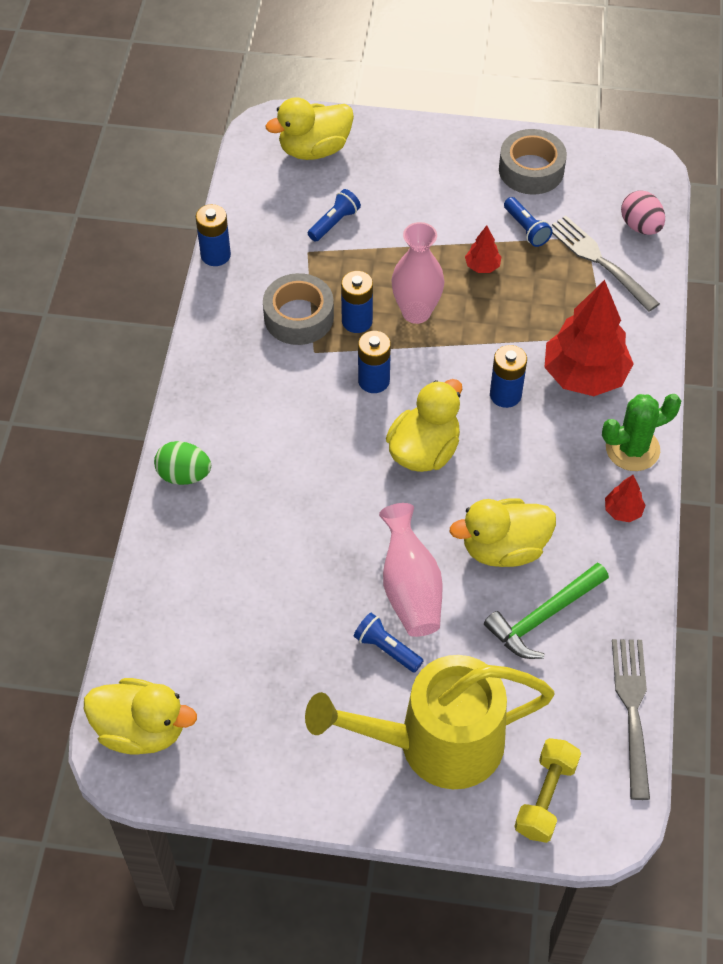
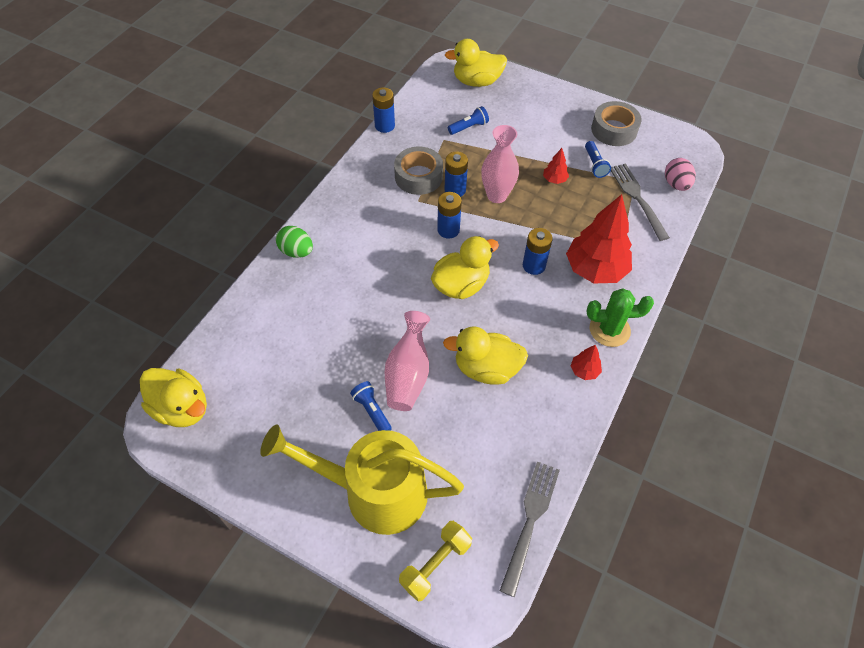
camera: 20 degrees right, 0 degrees up
(544, 616) = (494, 427): green hammer -> none

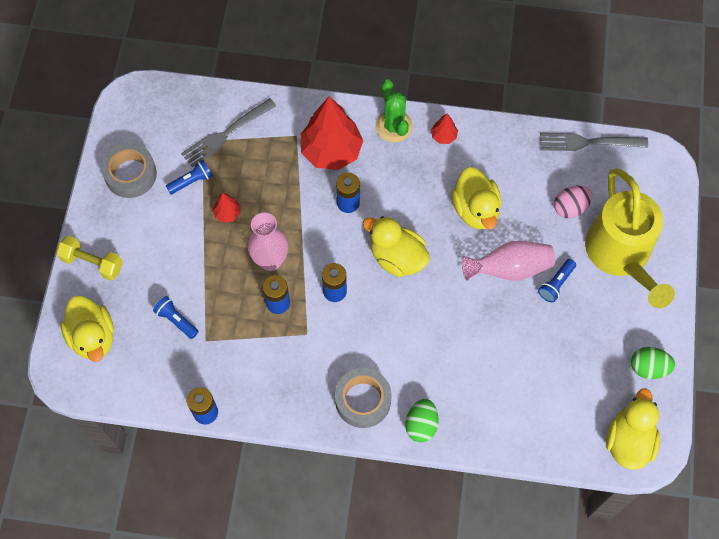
camera: 110 degrees left, 10 degrees up
(239, 461) = (648, 368): none -> green egg
(418, 176) = (272, 346): grey tape -> grey tape (363, 400)
(435, 564) = (650, 194): yellow dumbbell -> yellow dumbbell (92, 263)
(676, 184) = (194, 104): pink egg -> pink egg (570, 208)

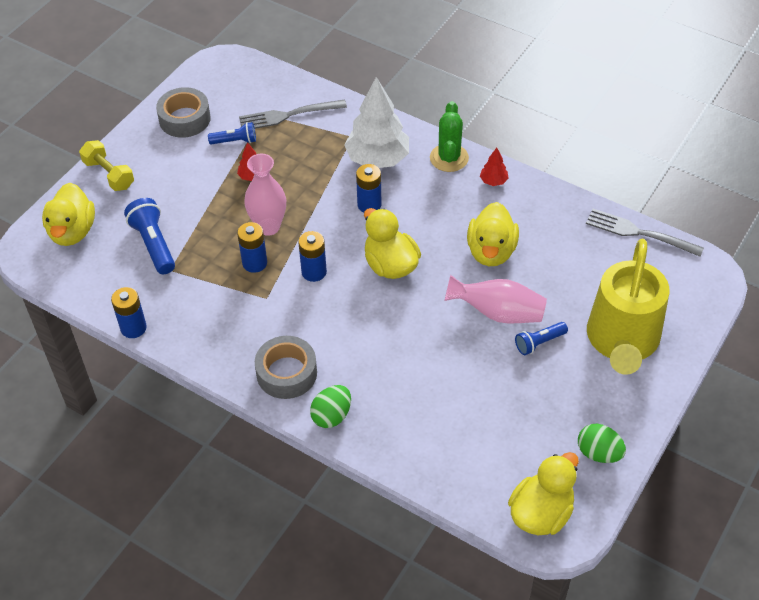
camera: 25 degrees right, 15 degrees down
(176, 320) = (153, 244): blue flashlight -> blue flashlight, size x1.60
(331, 151) = (378, 159): red tree -> white tree
(570, 208) = (590, 282): pink egg -> none

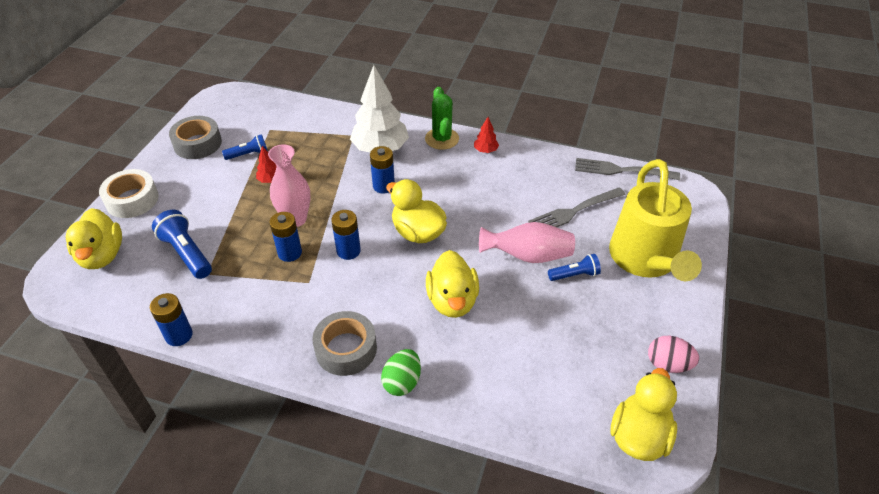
camera: 15 degrees left, 5 degrees down
(109, 174) = (132, 200): yellow dumbbell -> white tape
(288, 115) = (292, 127): grey fork -> grey fork (574, 211)
(491, 251) = (503, 206): yellow duck -> yellow duck (452, 301)
(539, 343) = (574, 275): blue flashlight -> blue flashlight turned 150 degrees counterclockwise
(598, 453) = (668, 364): green egg -> pink egg

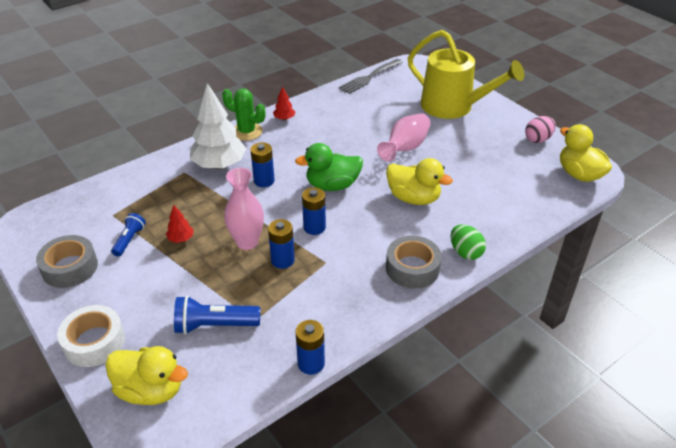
camera: 55 degrees left, 5 degrees down
(418, 232) = (332, 185): yellow duck -> green duck
(574, 211) = (385, 112): grey fork -> none
(574, 275) = (439, 138): blue flashlight -> none

